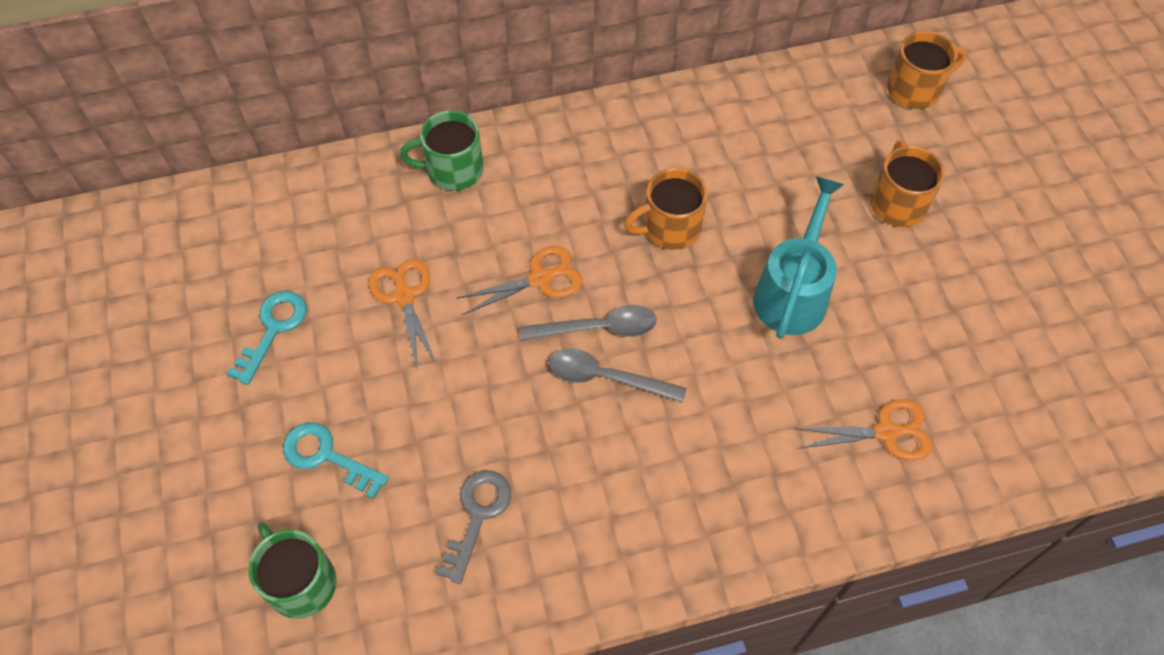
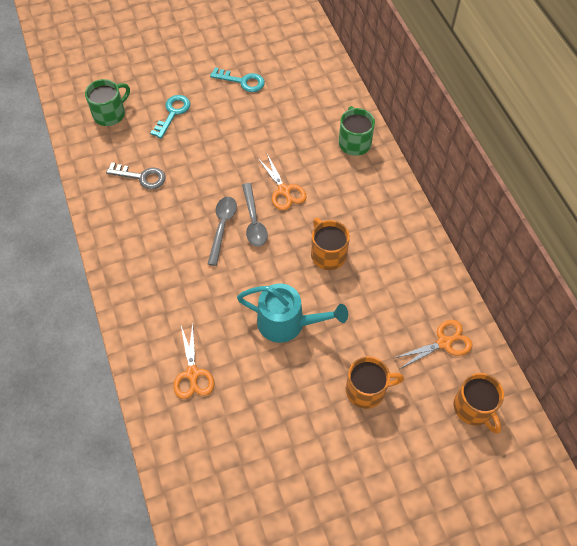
camera: 85 degrees right, 0 degrees up
(404, 297) = (266, 131): orange scissors -> orange scissors (444, 343)

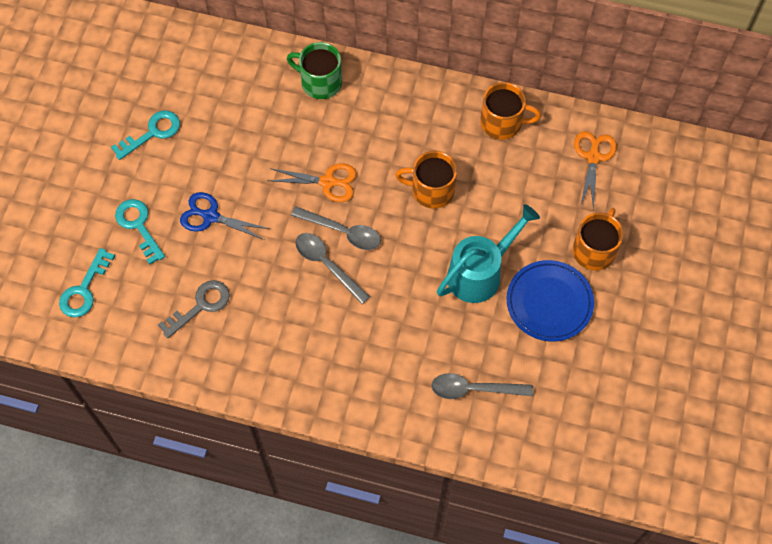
camera: 55 degrees left, 5 degrees up
(110, 114) = (84, 289): green mug -> turquoise key
(192, 374) = (474, 389): orange scissors -> grey spoon
(208, 144) = (210, 216): none -> blue scissors
(298, 384) = (549, 302): none -> blue plate
(474, 408) = (669, 177): orange mug -> orange mug (502, 123)

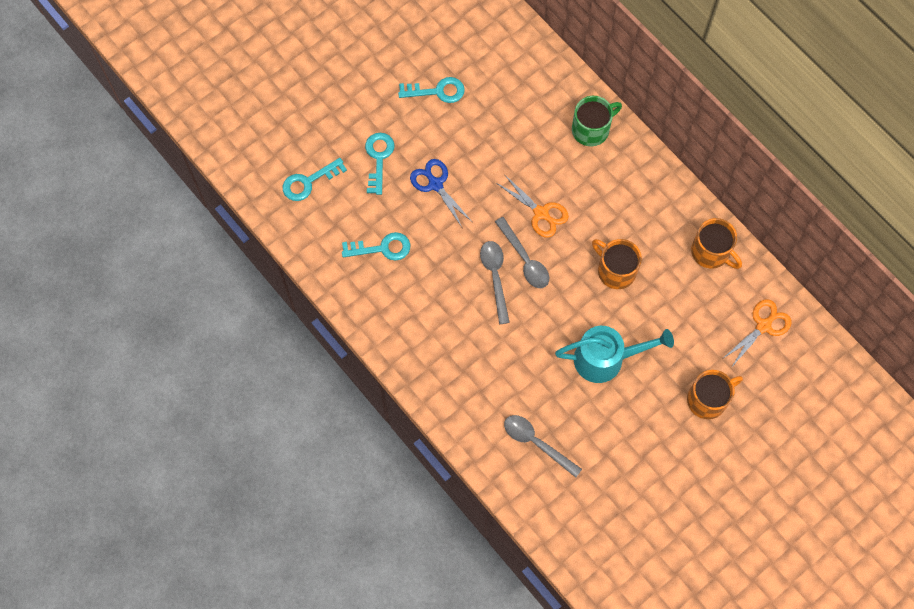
camera: 35 degrees right, 5 degrees up
(200, 305) = (382, 248): grey key -> turquoise key
(320, 82) = (591, 129): green mug -> green mug turned 90 degrees clockwise
(549, 302) = (642, 416): blue plate -> none

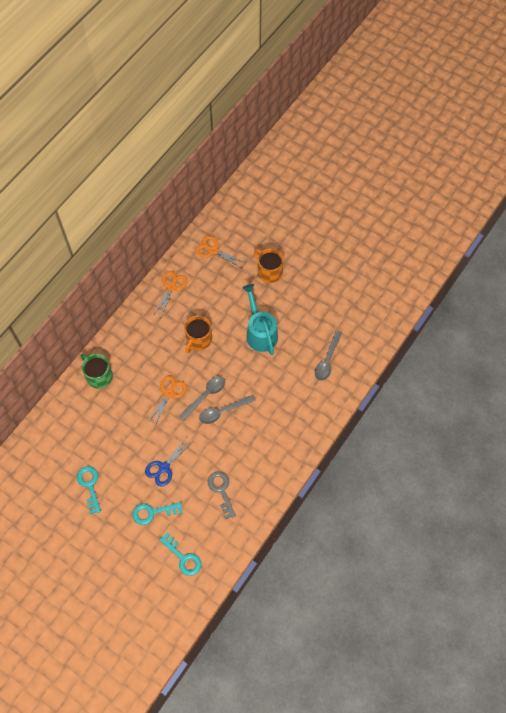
camera: 105 degrees left, 5 degrees down
(382, 248) = (221, 490): turquoise key -> grey key
(711, 252) = (171, 287): orange mug -> orange scissors

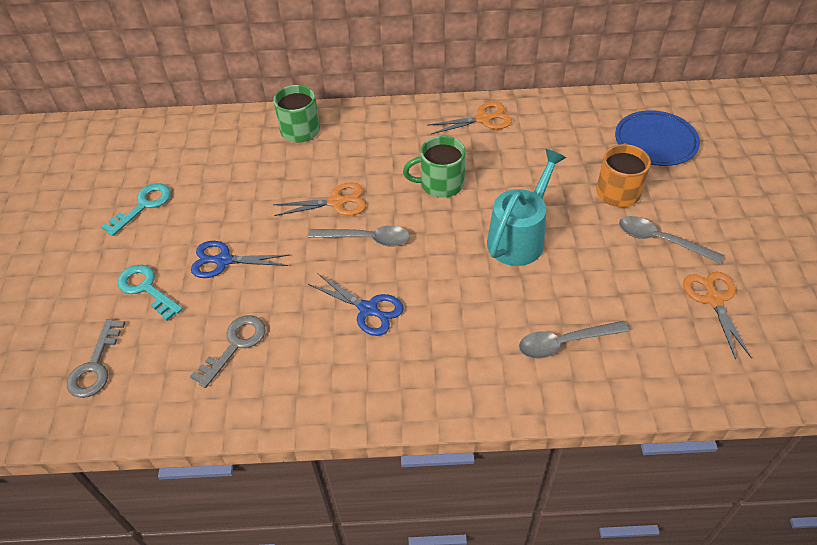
camera: 55 degrees right, 15 degrees down
(183, 557) = (95, 366): turquoise key -> grey key
(198, 339) = (440, 184): orange mug -> green mug
(213, 250) = (577, 124): orange scissors -> orange scissors (714, 300)
(223, 411) = (361, 271): grey spoon -> grey spoon (660, 240)
(247, 423) = (368, 309): none -> blue scissors
(254, 229) = (655, 142): none -> blue plate

